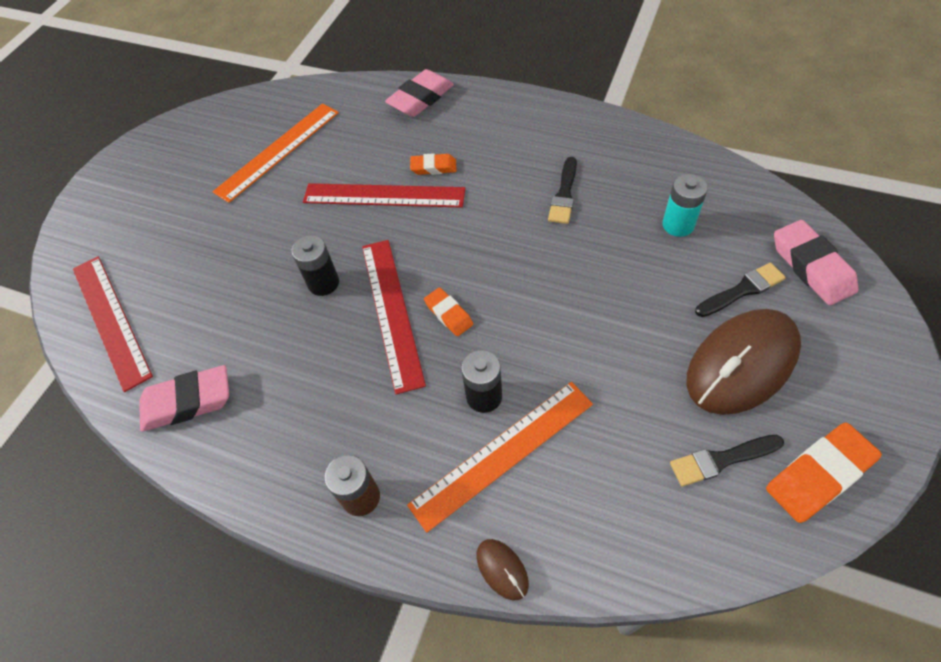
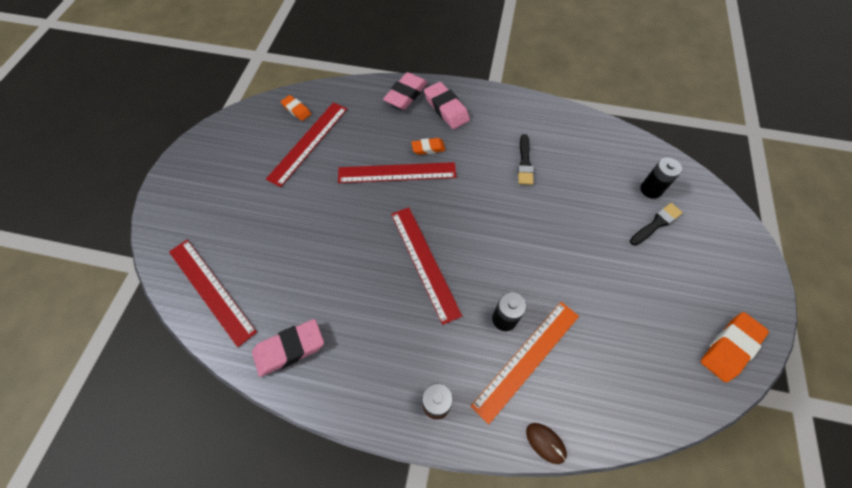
camera: 15 degrees left, 5 degrees up
(278, 151) = (308, 142): orange ruler -> red ruler
(323, 283) = (369, 245): black battery -> black battery (651, 189)
(448, 314) = (465, 260): orange eraser -> orange eraser (296, 110)
(678, 225) = (605, 179): turquoise battery -> none
(722, 460) = (669, 345): black brush -> none
(741, 364) = (667, 276): brown mouse -> none
(811, 267) = (696, 203): pink eraser -> pink eraser (446, 109)

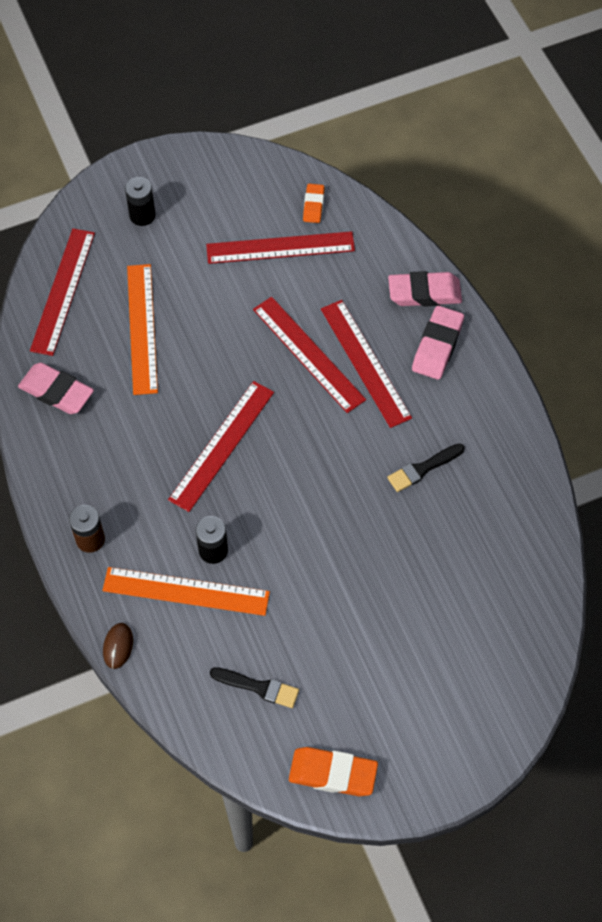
camera: 55 degrees right, 0 degrees up
(291, 256) = (142, 328): none -> orange ruler
(428, 148) = (365, 363): orange eraser -> red ruler
(651, 189) = (489, 617): black battery -> black battery (142, 215)
(656, 224) = (442, 643): black brush -> black brush (258, 687)

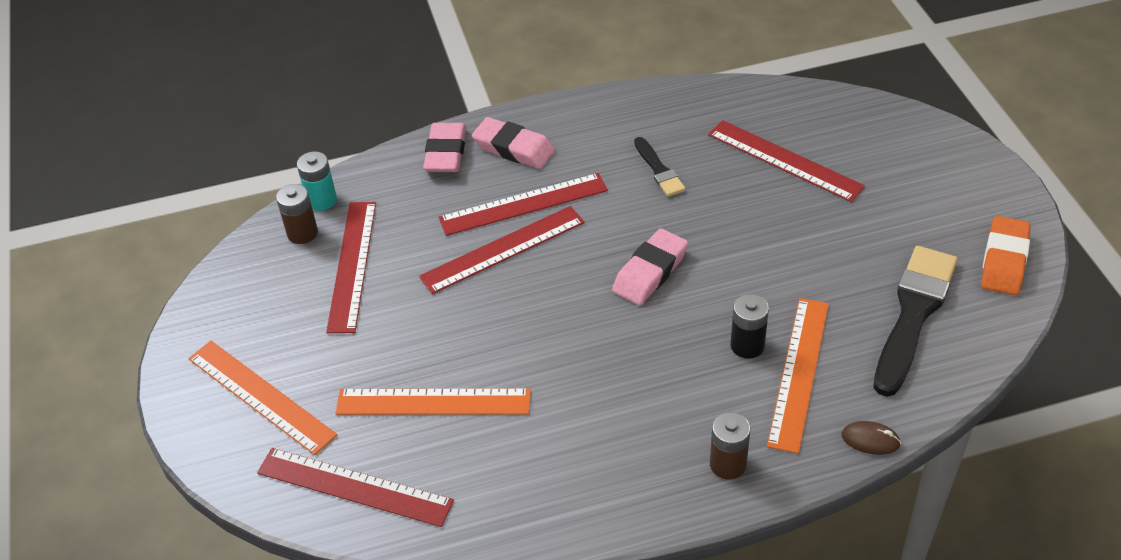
camera: 80 degrees left, 15 degrees down
(56, 392) = (510, 497): pink eraser -> pink eraser (650, 272)
(142, 215) = (261, 396): black battery -> orange ruler
(222, 445) = (611, 331): red ruler -> red ruler (784, 160)
(258, 687) = (913, 315): black brush -> black brush, size x1.95
(313, 205) = (302, 233): orange eraser -> brown battery
(353, 211) = (322, 200): none -> turquoise battery

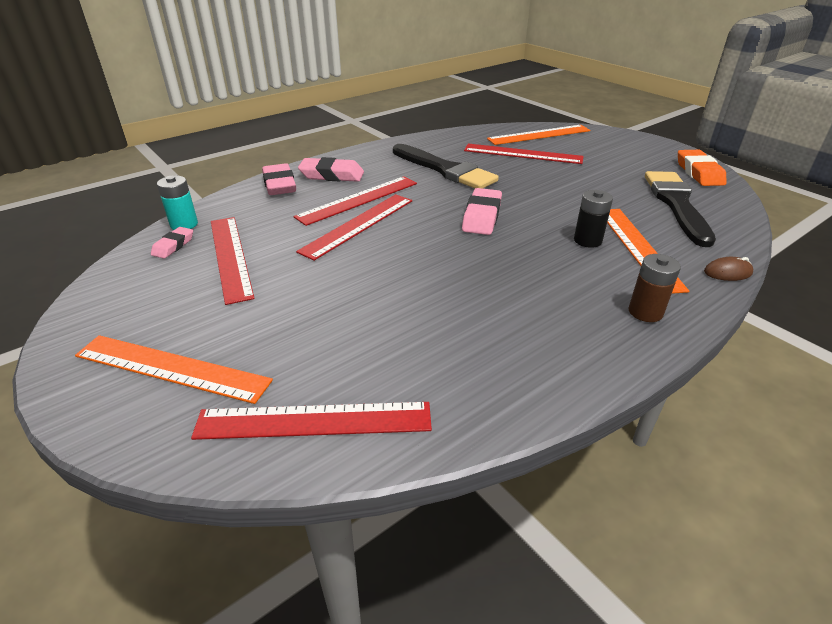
camera: 25 degrees left, 10 degrees down
(302, 233) = (173, 246): brown battery -> pink eraser
(433, 402) = (359, 331): orange ruler -> orange ruler (539, 135)
(659, 170) = (444, 169): black brush -> black brush, size x1.95

